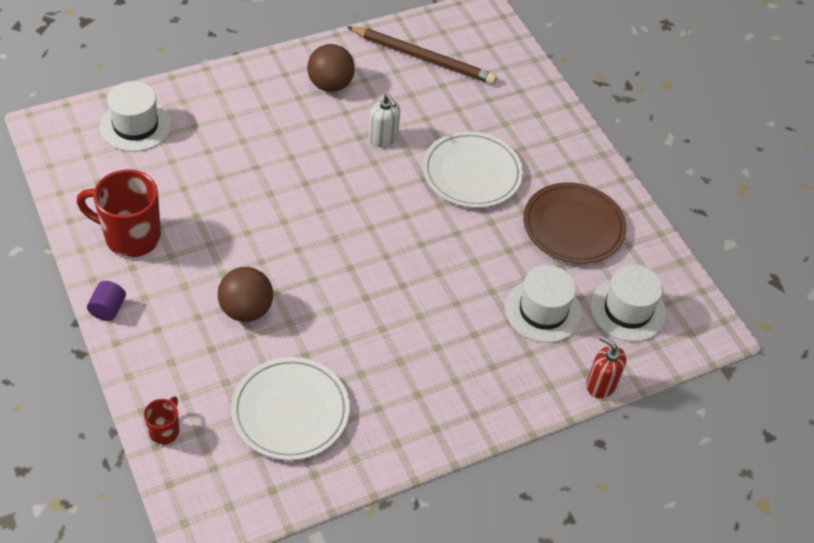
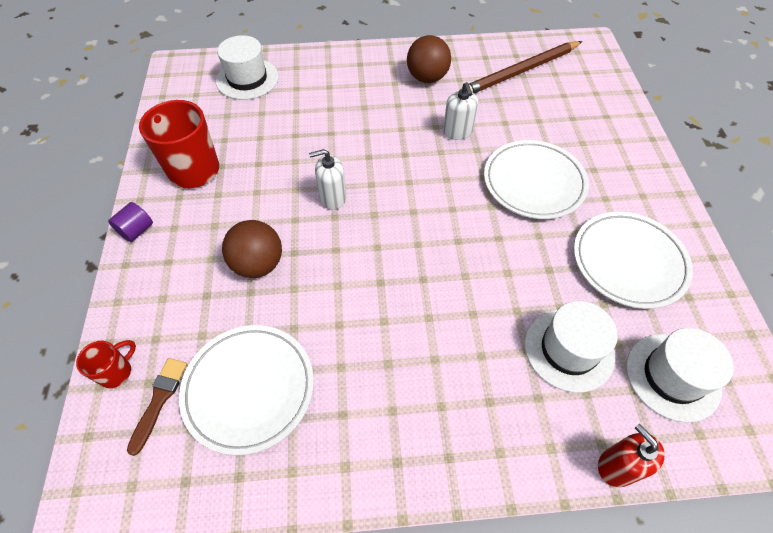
camera: 25 degrees right, 5 degrees up
(216, 441) = (159, 400): none -> brown brush
(288, 232) = (332, 198): none -> white soap dispenser
(423, 58) = (521, 71): brown pencil -> brown pencil turned 105 degrees clockwise
(573, 226) = (628, 262): brown plate -> white plate

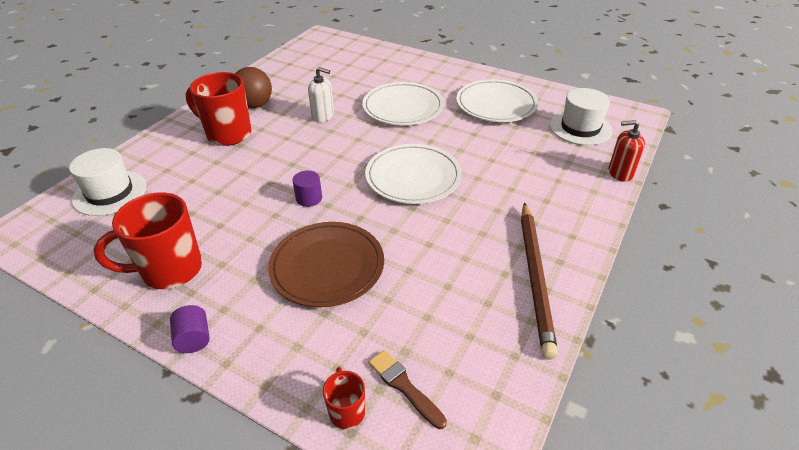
camera: 55 degrees left, 15 degrees down
(249, 389) = (442, 319): white plate -> white plate (413, 177)
(258, 264) = (327, 267): brown ball -> brown plate
(332, 198) = (309, 198): white soap dispenser -> purple cylinder
(371, 90) = (228, 134): none -> red mug
(521, 71) = (306, 68): brown pencil -> brown pencil (535, 278)
(568, 349) = (535, 153): white hat -> none

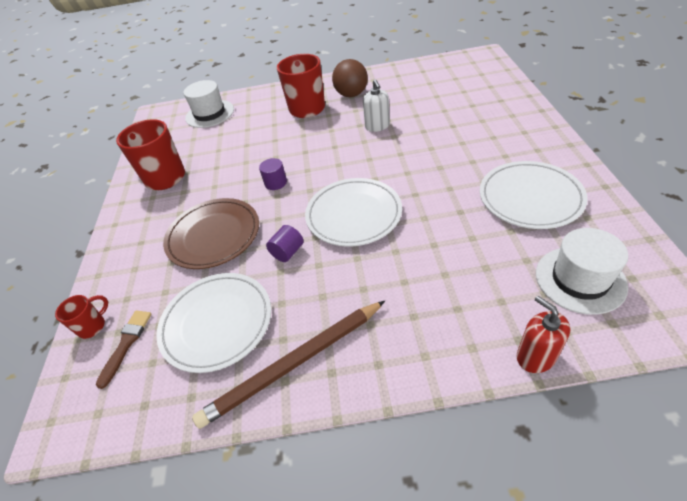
camera: 60 degrees right, 5 degrees up
(194, 339) = (117, 223): purple cylinder -> purple cylinder (287, 252)
(403, 107) = (443, 152): white plate -> white plate (217, 323)

